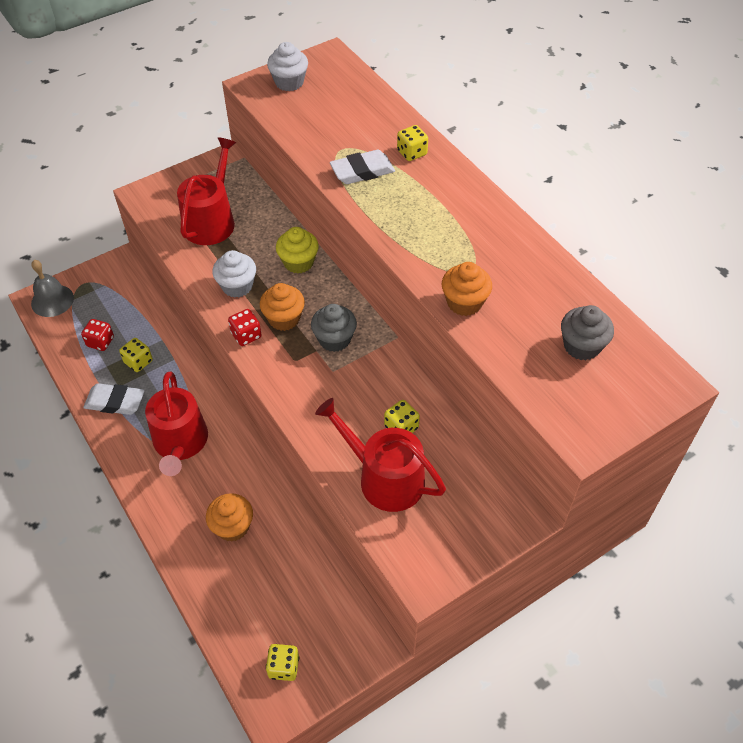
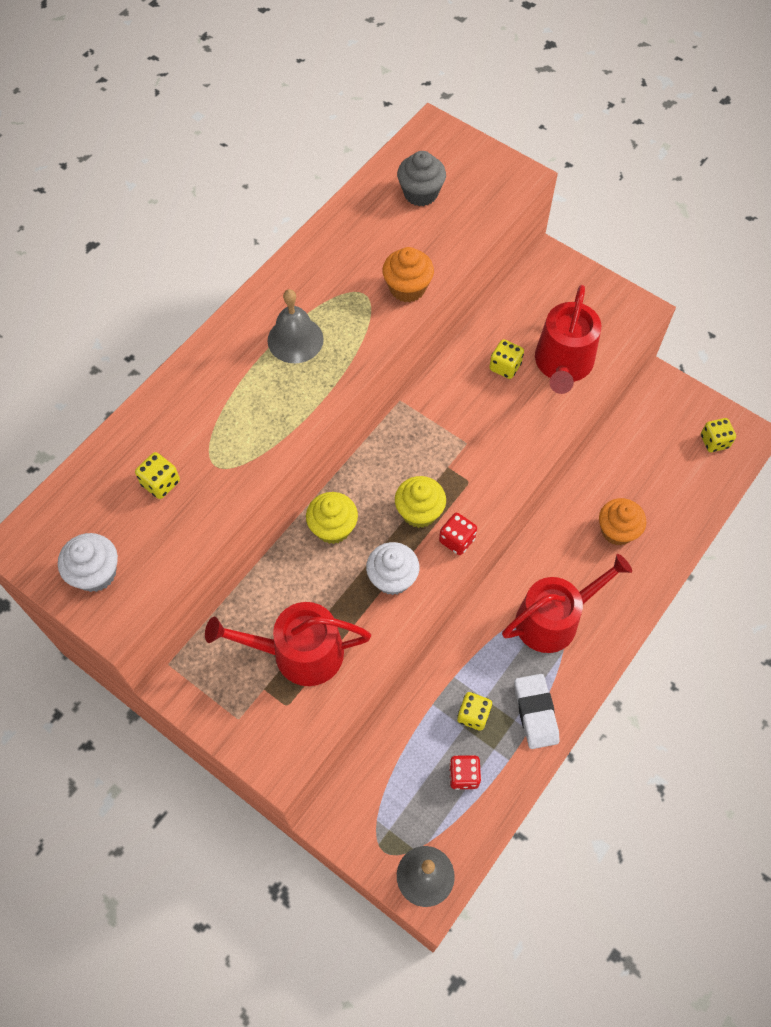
camera: 110 degrees left, 10 degrees up
(284, 319) = (419, 512): orange cupcake -> yellow cupcake
(334, 339) = (427, 455): grey cupcake -> none
(362, 171) = (247, 431): white eraser -> none
(412, 153) = (199, 391): yellow dice -> yellow dice (160, 483)
(438, 216) = (295, 340): none -> grey bell

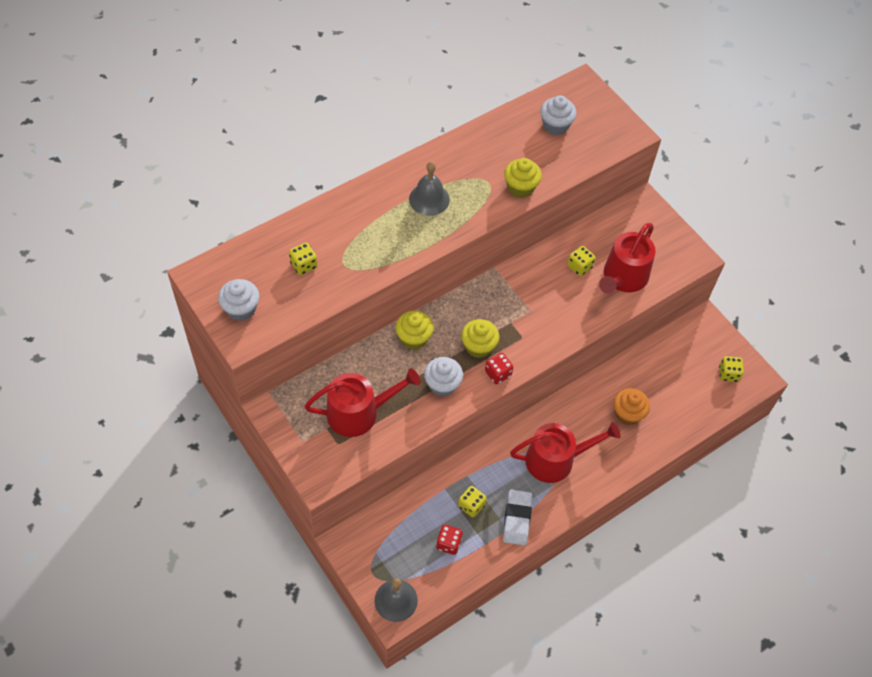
camera: 15 degrees right, 5 degrees down
(298, 653) = (359, 412): red watering can -> red watering can turned 150 degrees clockwise
(407, 288) = (520, 187): orange cupcake -> yellow cupcake
(420, 193) = (555, 125): grey cupcake -> white cupcake

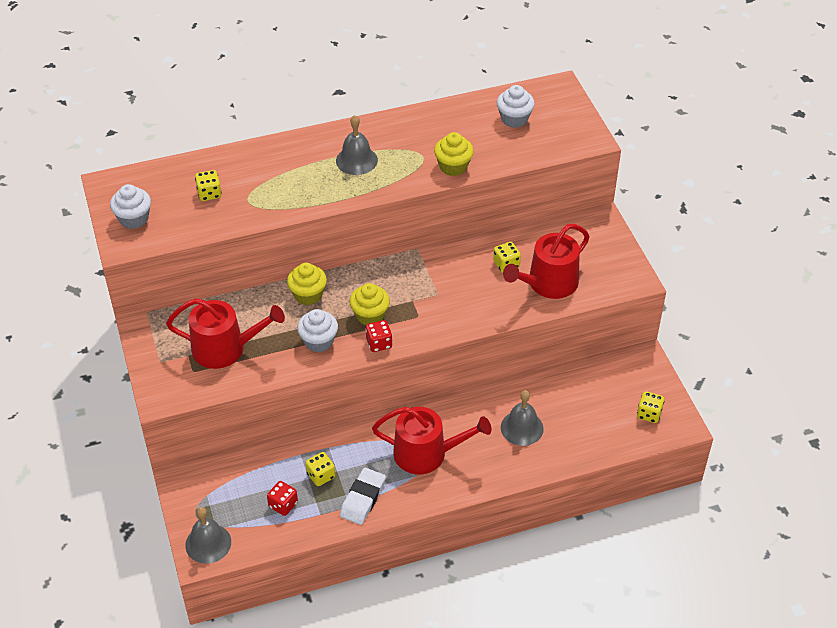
camera: 20 degrees right, 10 degrees down
(628, 414) = (522, 428): orange cupcake -> grey bell

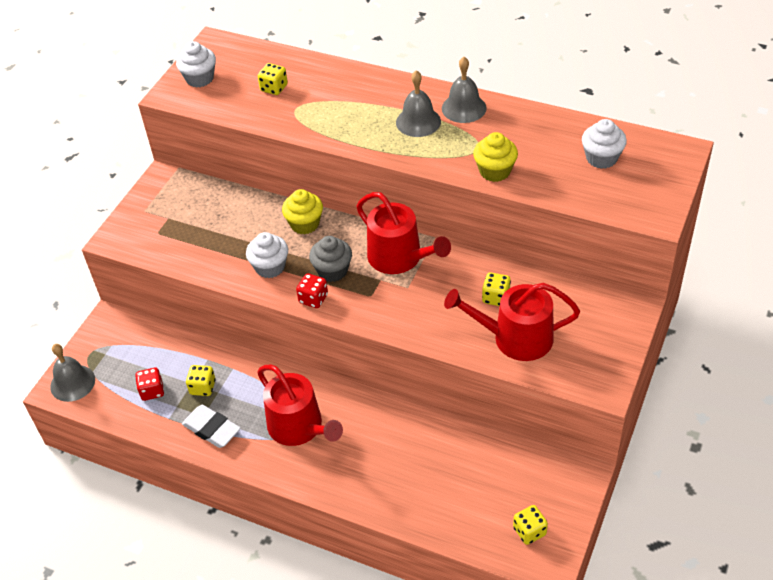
camera: 45 degrees right, 0 degrees up
(225, 348) = (198, 229): red watering can -> red watering can (399, 258)
(363, 499) = (211, 429): white eraser -> white eraser turned 60 degrees clockwise
(370, 315) = (332, 271): yellow cupcake -> grey cupcake
(522, 428) = (400, 461): grey bell -> grey bell (464, 108)

